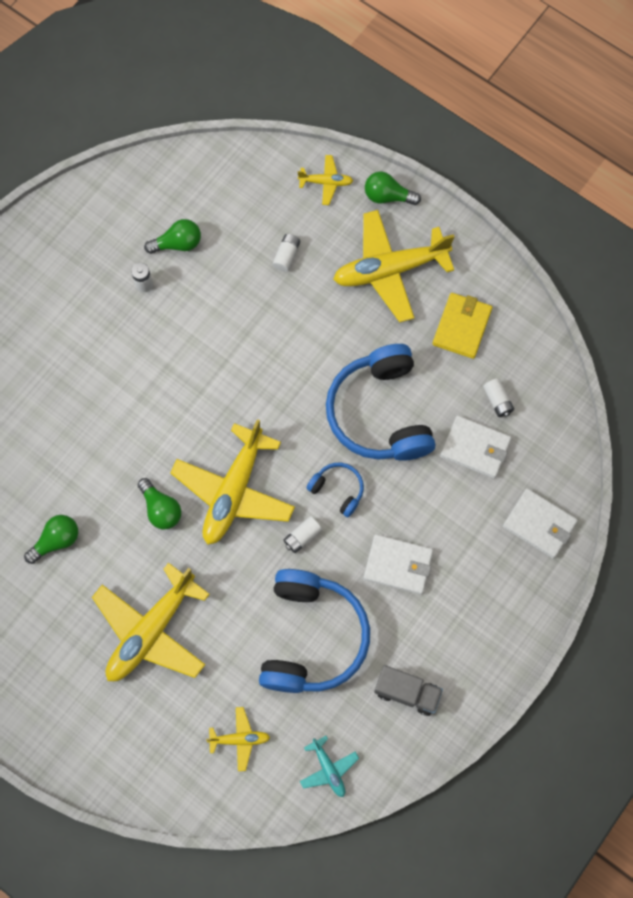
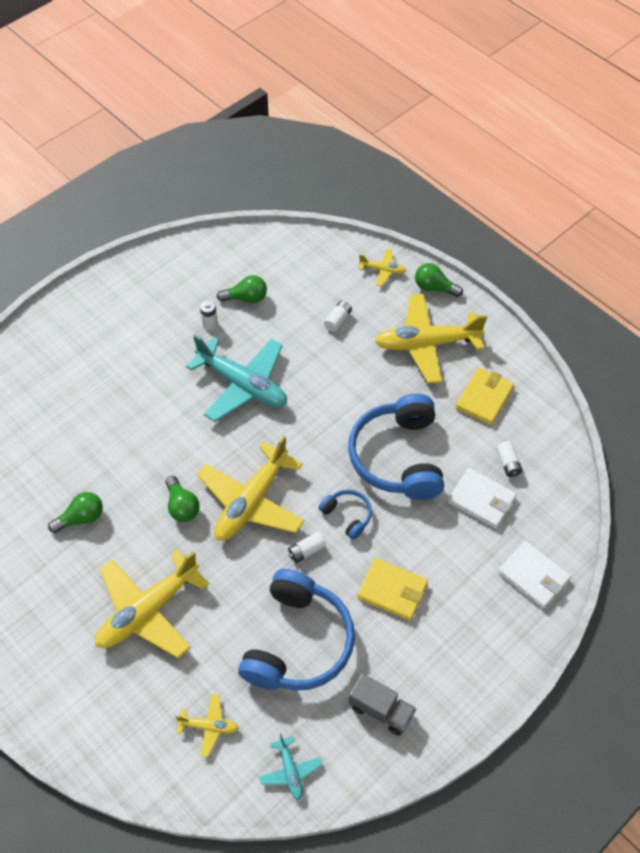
camera: 10 degrees right, 15 degrees down
(196, 354) = (242, 385): none -> turquoise plane
(398, 565) = (392, 591): white wallet -> yellow wallet

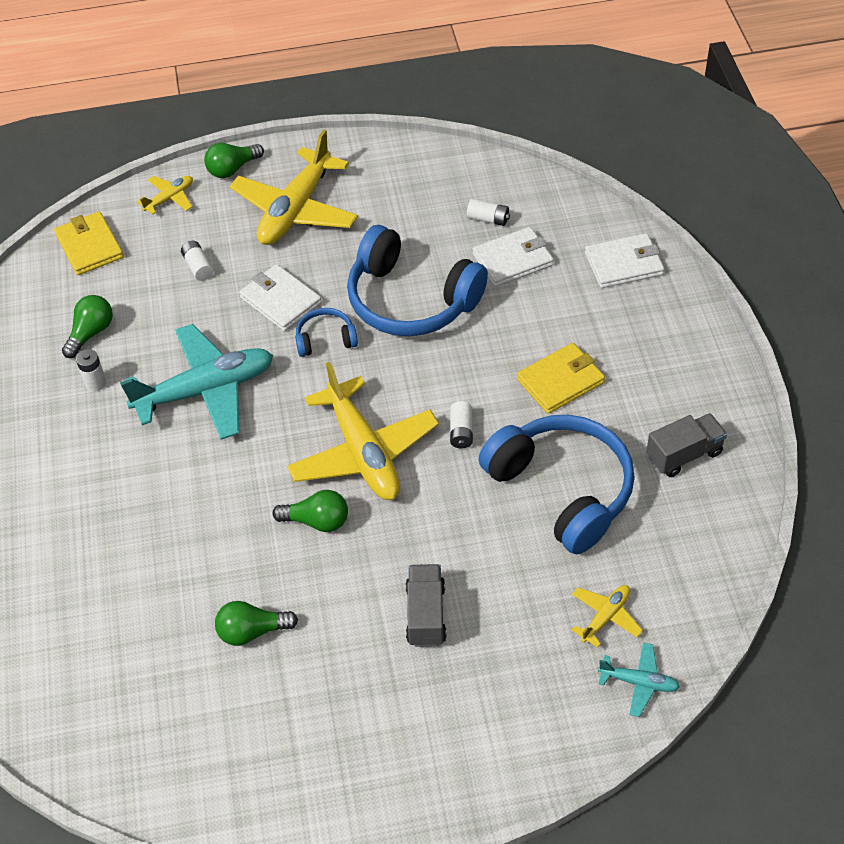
camera: 55 degrees left, 5 degrees down
(81, 518) = (252, 631): green light bulb -> green light bulb turned 105 degrees counterclockwise
(148, 611) = (426, 614): yellow plane -> grey truck
(290, 771) = (701, 565): turquoise plane -> turquoise plane (639, 682)
(343, 382) = (280, 300): none -> white wallet
(347, 515) = (446, 376): blue headphones -> blue headphones (325, 339)
(484, 398) = (399, 198): yellow wallet -> yellow wallet (89, 246)

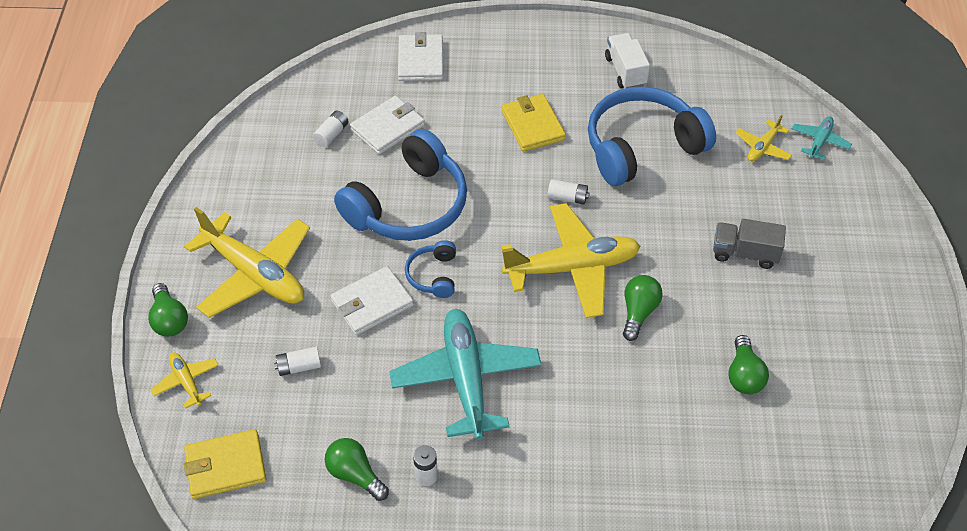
camera: 80 degrees left, 0 degrees up
(513, 260) = (388, 128): white wallet -> white wallet turned 60 degrees clockwise
(605, 617) = (762, 147): yellow plane -> yellow plane turned 105 degrees counterclockwise
(684, 454) = (625, 71): grey truck -> white truck

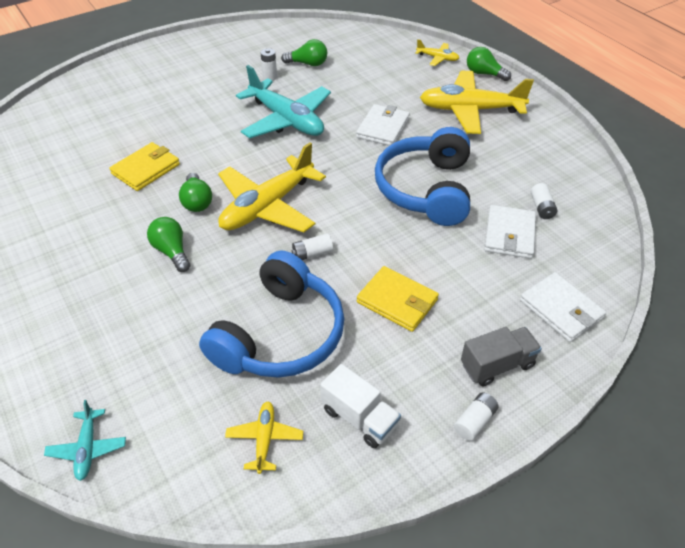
camera: 145 degrees right, 5 degrees down
(225, 466) = (375, 42): yellow wallet -> yellow wallet (146, 169)
(299, 367) = (388, 86): white battery -> white battery (474, 421)
(433, 275) = (361, 158): blue headphones -> none
(744, 253) = (129, 283): grey truck -> grey truck (497, 365)
(744, 375) = (95, 198): green light bulb -> green light bulb (172, 251)
(762, 147) = (153, 403): yellow plane -> yellow plane (265, 439)

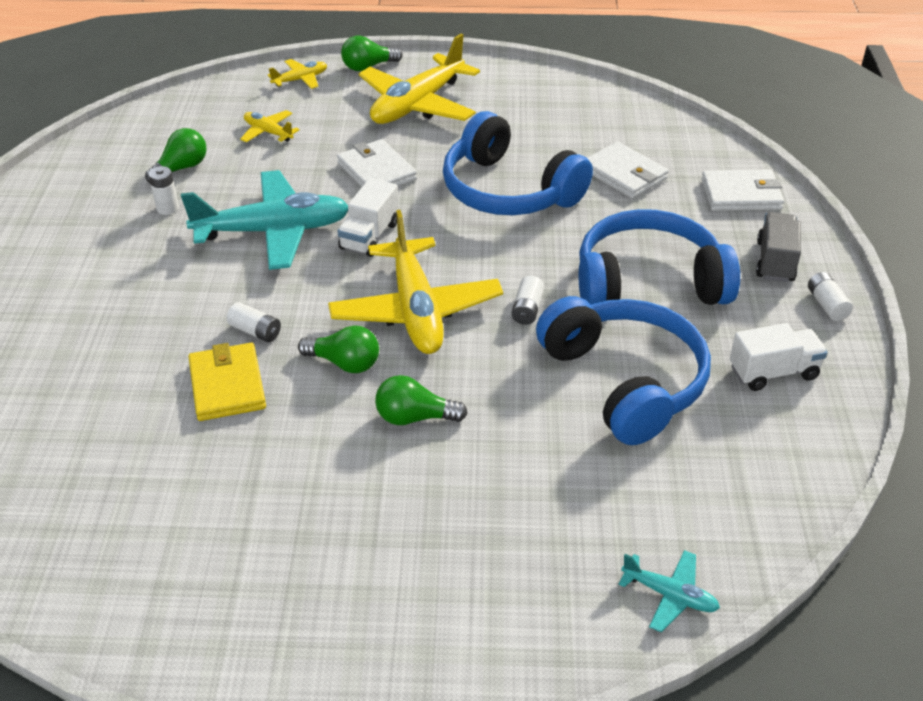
camera: 55 degrees left, 5 degrees down
(265, 439) = (754, 448): yellow plane -> yellow plane (268, 132)
(318, 155) = (369, 236): none -> white truck
(397, 301) = (648, 283): yellow wallet -> blue headphones
(541, 207) = (607, 138): white battery -> white battery (255, 331)

